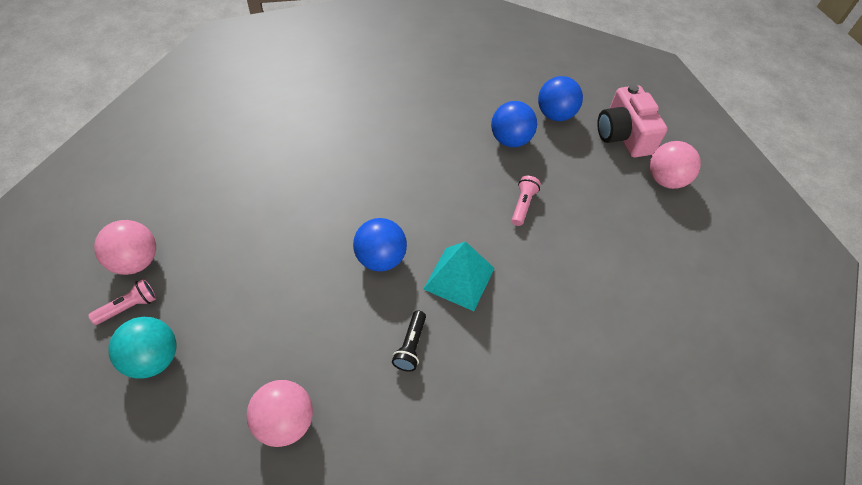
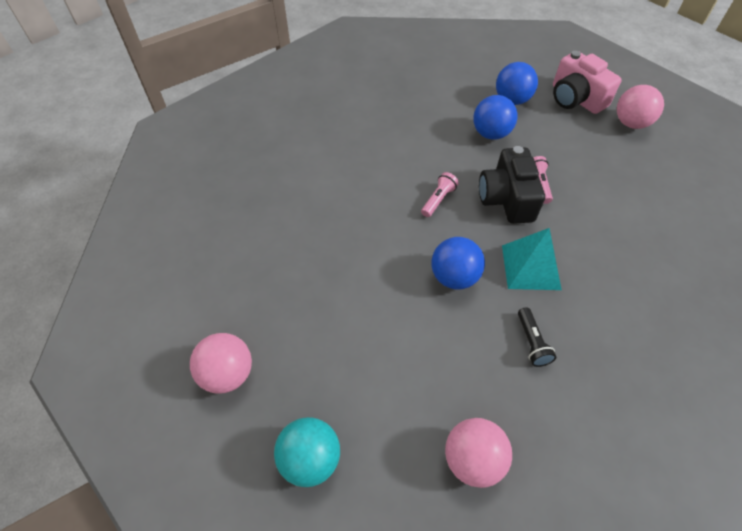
camera: 20 degrees left, 0 degrees up
(129, 307) = (251, 421): pink flashlight -> pink flashlight (438, 200)
(481, 207) = (506, 199): none -> black camera

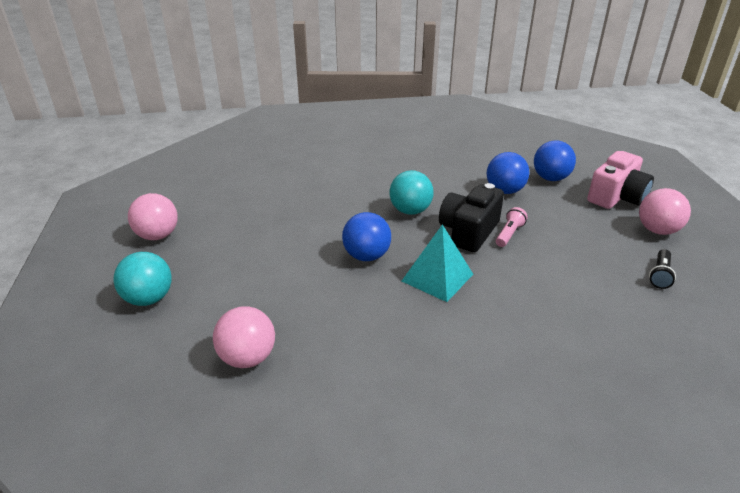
camera: 35 degrees right, 20 degrees down
(438, 200) = (410, 211): pink flashlight -> turquoise ball
(532, 342) = (380, 319): black flashlight -> black flashlight (660, 275)
(575, 99) = (616, 197): pink camera -> pink camera turned 135 degrees counterclockwise

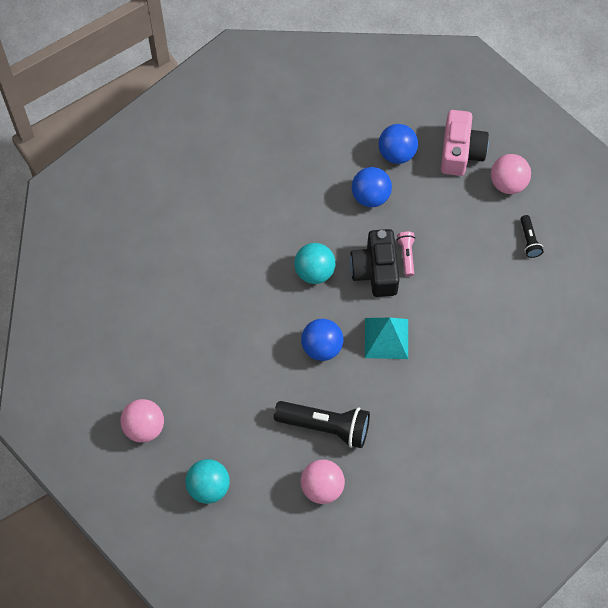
camera: 35 degrees left, 30 degrees up
(308, 311) = (326, 427): none -> black flashlight

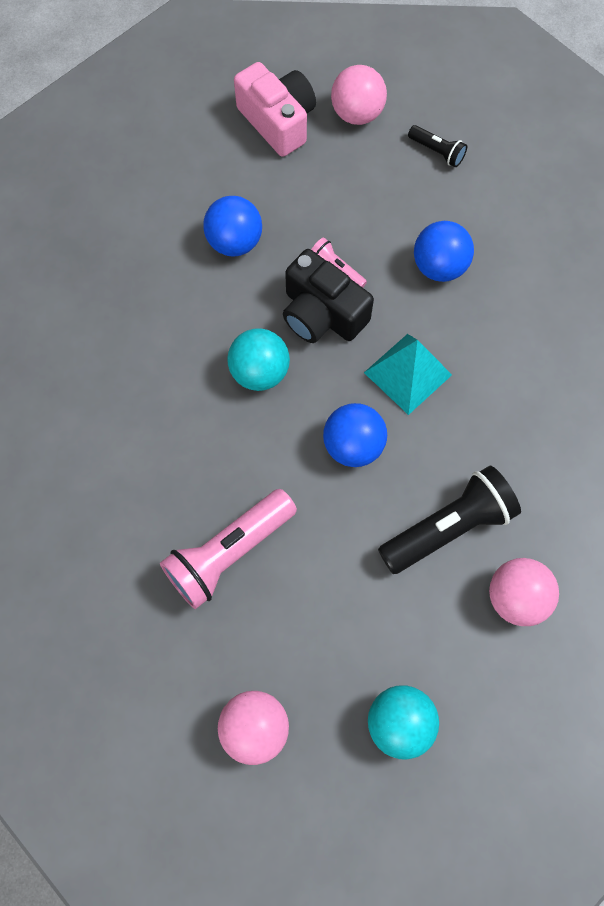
camera: 45 degrees left, 5 degrees up
(212, 342) = (228, 553): none -> pink flashlight
(397, 153) = (215, 176): blue ball -> blue ball (439, 266)

